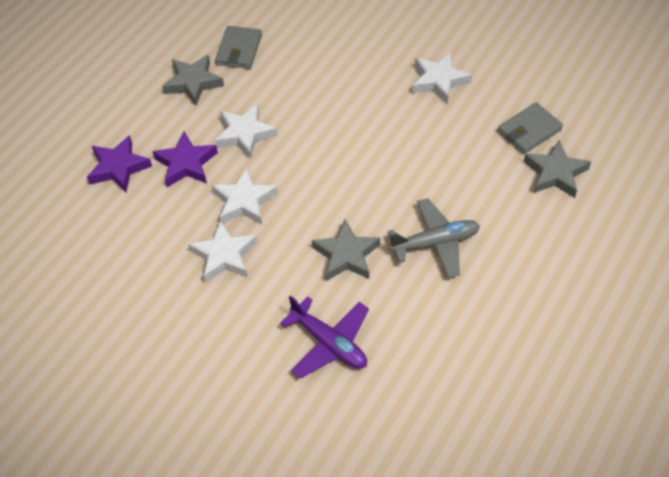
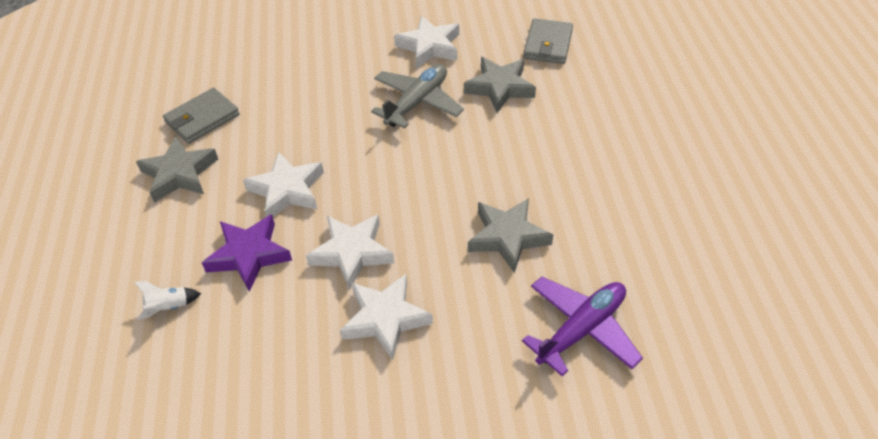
camera: 40 degrees left, 5 degrees down
(118, 167) = (169, 307): purple star -> white rocket
(239, 50) = (202, 119): grey wallet -> grey wallet turned 75 degrees clockwise
(329, 343) = (581, 329): purple plane -> purple plane turned 45 degrees counterclockwise
(435, 243) = (574, 176): grey plane -> grey plane (417, 102)
(555, 173) = (605, 64): grey star -> grey star (499, 88)

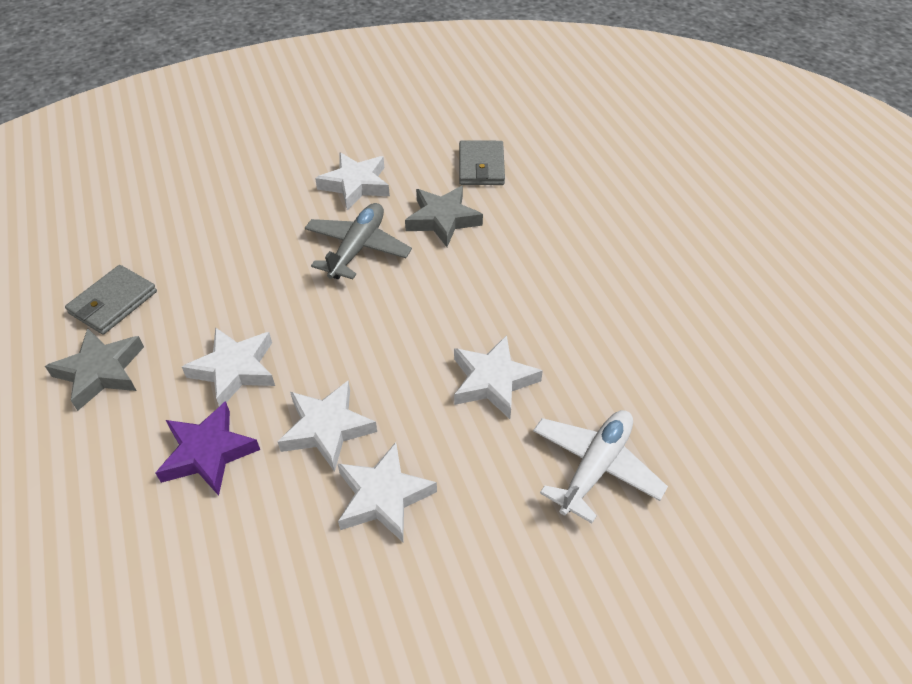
camera: 15 degrees left, 0 degrees up
(169, 307) = (125, 532): white rocket -> none
(507, 237) = (493, 381): grey star -> white star
(581, 329) = (595, 467): purple plane -> white plane

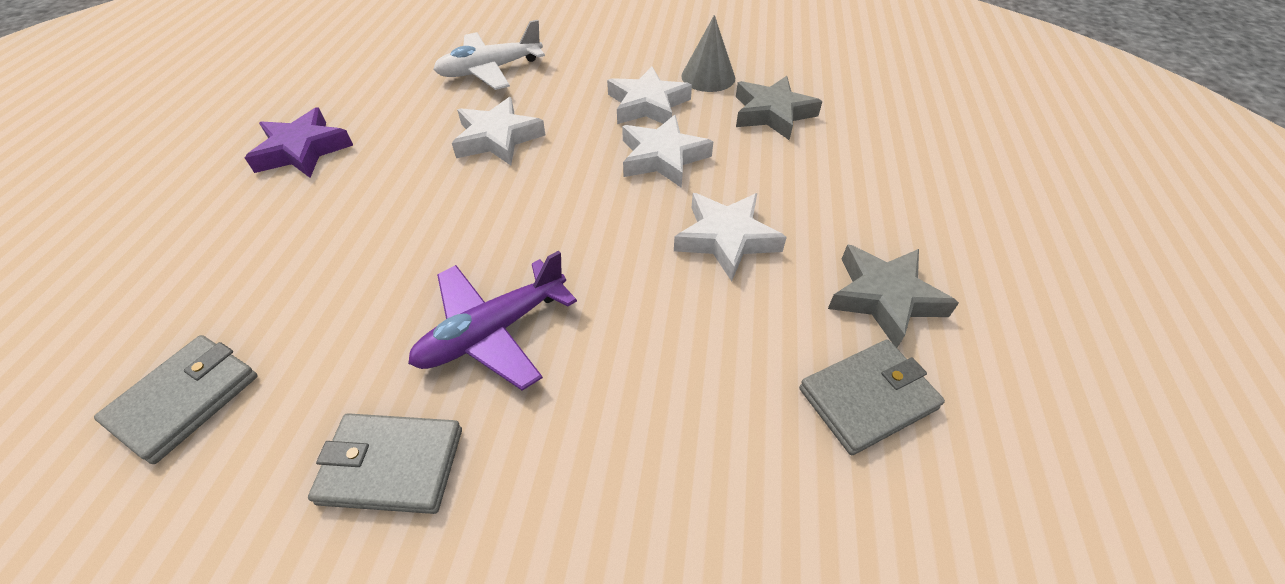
camera: 150 degrees left, 0 degrees up
(208, 453) = (776, 178): purple star -> purple star (303, 150)
(338, 587) = (708, 77): none -> grey cone
(355, 185) = (392, 466): white star -> grey wallet
(357, 248) = (493, 332): grey plane -> purple plane
(442, 220) = (350, 324): grey star -> grey star (772, 113)

